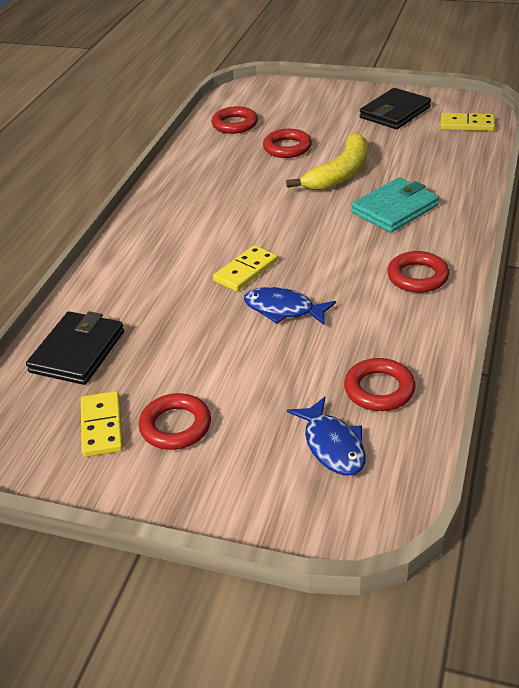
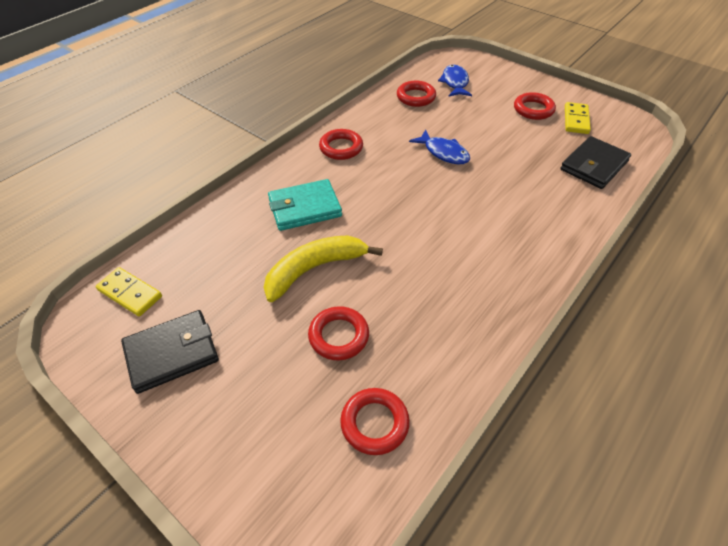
camera: 160 degrees left, 10 degrees up
(245, 271) = (457, 190): yellow domino -> none

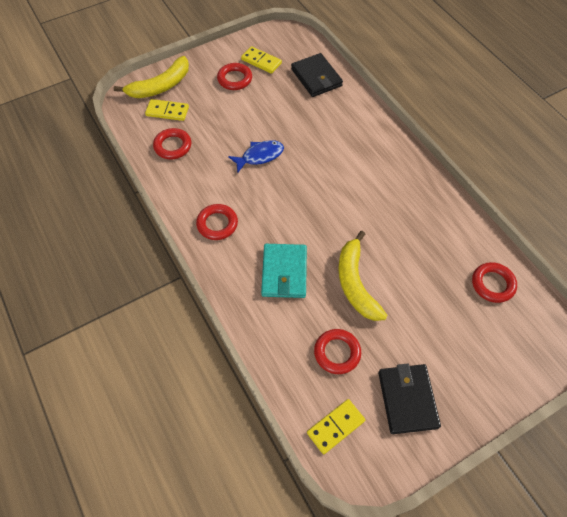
camera: 70 degrees left, 10 degrees up
(339, 336) = (422, 285): red ring -> red ring (337, 353)
(455, 82) = (167, 111): blue fish -> yellow domino
(482, 70) = (160, 86): none -> yellow banana

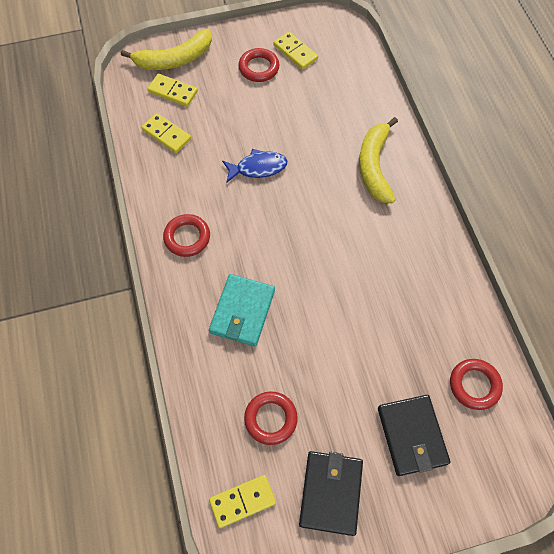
camera: 15 degrees right, 5 degrees up
(173, 146) = (166, 134): red ring -> yellow domino
(316, 77) = (352, 85): black wallet -> black wallet (412, 435)
(355, 283) = (317, 344): yellow banana -> yellow banana (374, 166)

